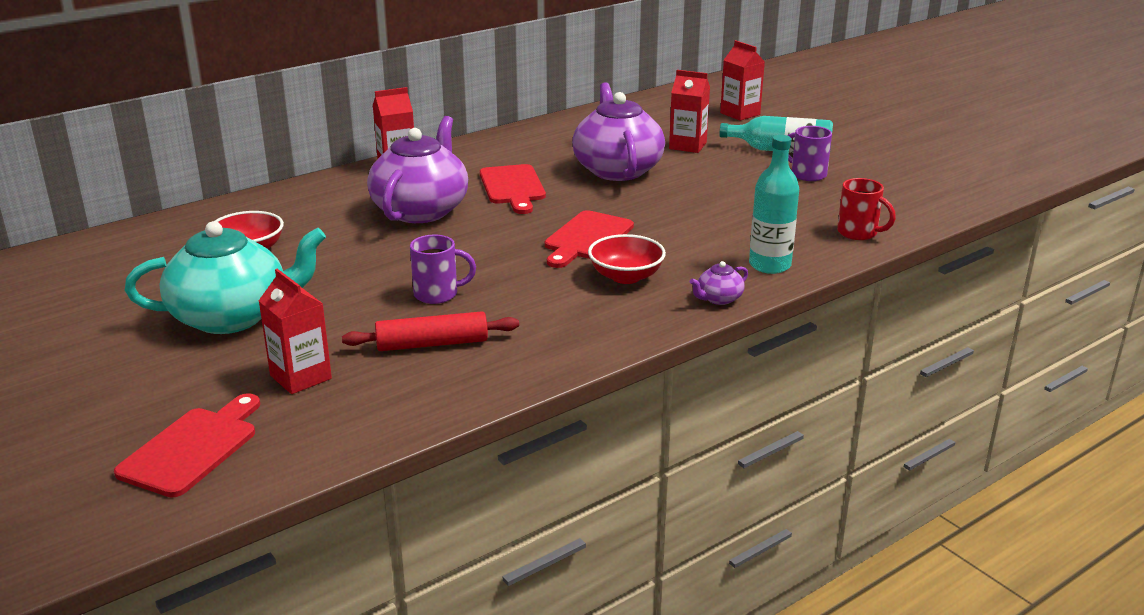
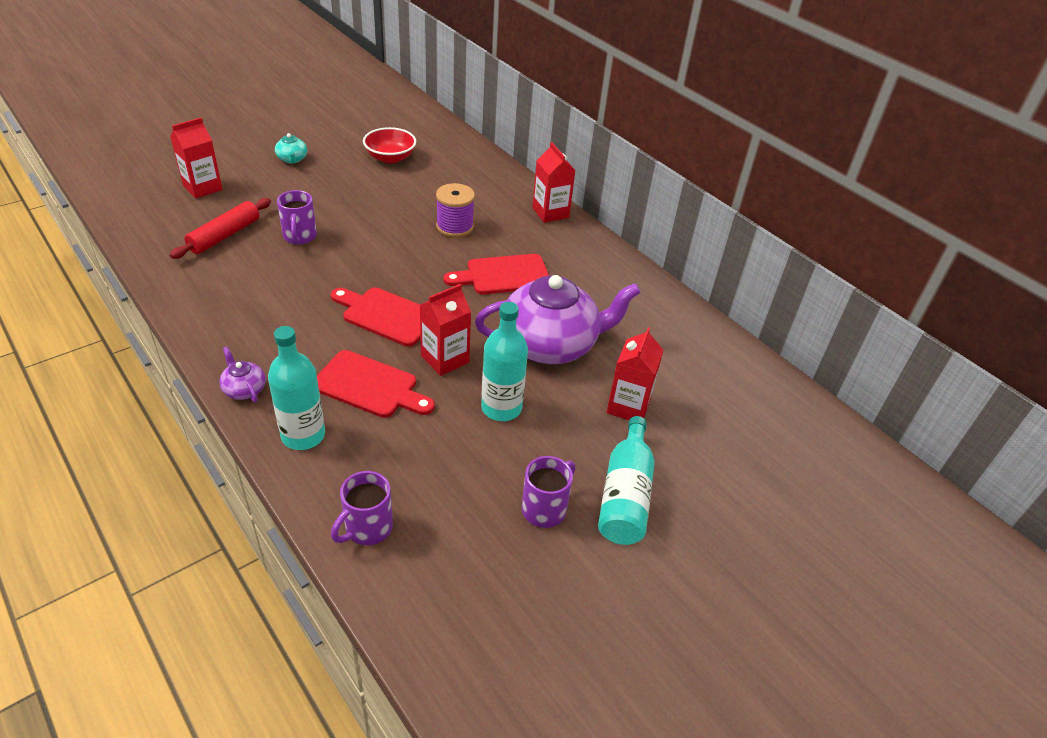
camera: 85 degrees right, 15 degrees up
(193, 448) = (140, 160): red cutting board -> red cutting board (370, 386)
(232, 317) = (292, 159): turquoise teapot -> turquoise teapot, size x0.41
(421, 210) = (455, 227): purple teapot -> purple spool
(432, 344) = (224, 235): red rolling pin -> red rolling pin turned 45 degrees clockwise
(626, 276) = (304, 334): red bowl -> none
(705, 188) = (501, 408): none -> turquoise bottle
(740, 114) = (754, 470): red carton -> red carton (445, 359)
(858, 233) = (367, 528): red mug -> purple mug

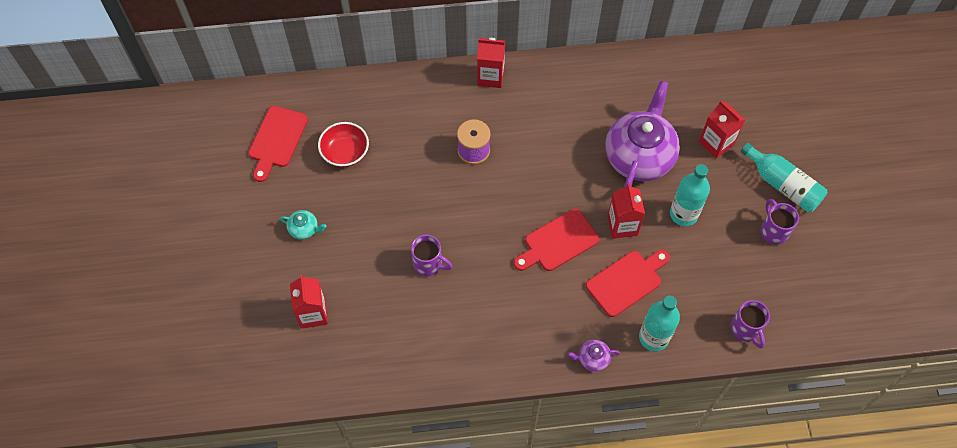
camera: 55 degrees left, 20 degrees up
(224, 235) = (397, 317): red rolling pin -> none
(503, 275) = (551, 147): red cutting board -> red cutting board (277, 140)

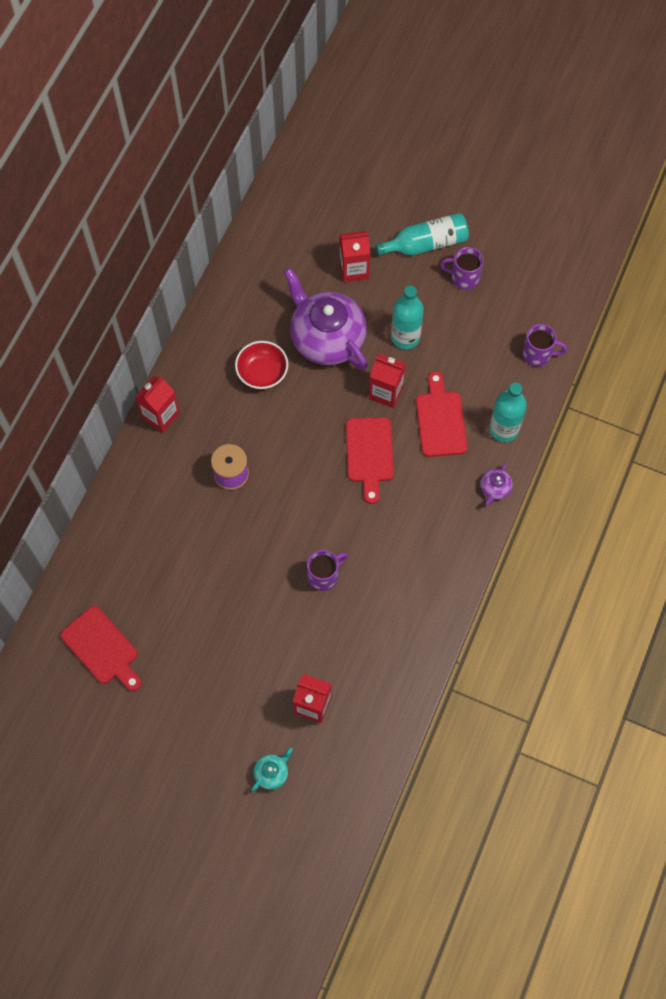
camera: 60 degrees left, 5 degrees up
(304, 229) = (218, 670): turquoise teapot -> turquoise teapot (272, 773)
(345, 152) = (159, 590): red bowl -> red bowl (262, 373)

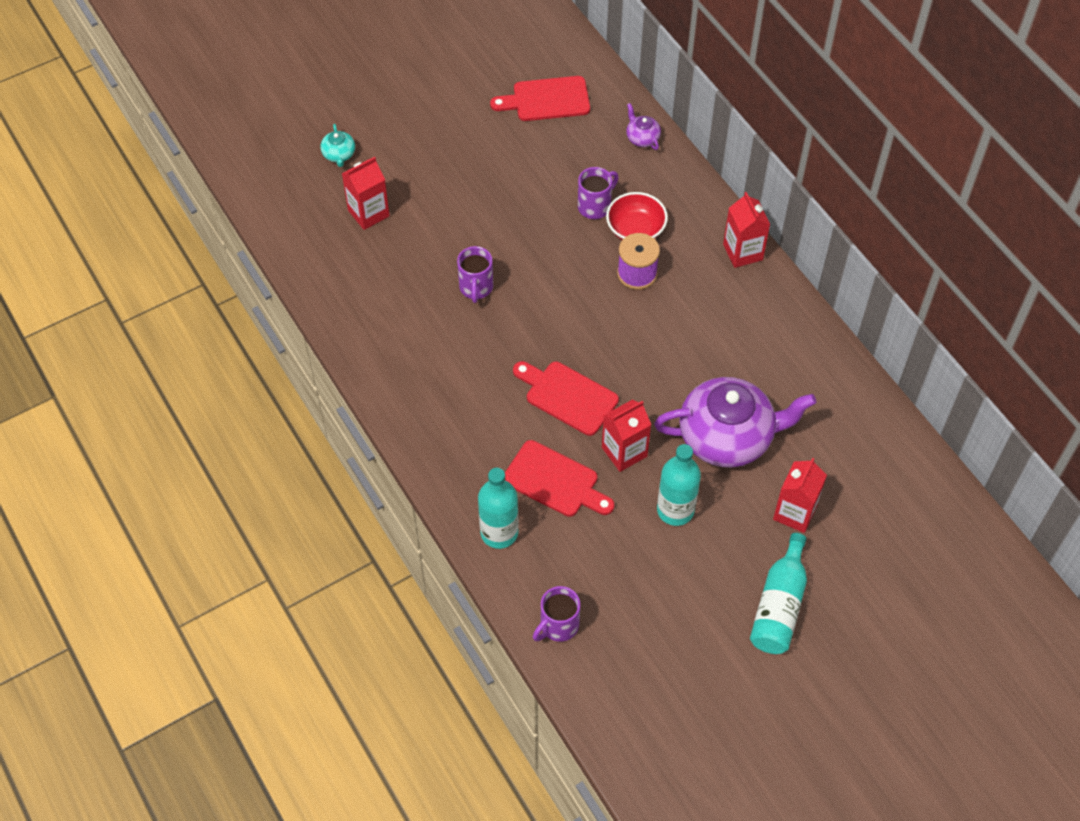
camera: 125 degrees right, 10 degrees down
(262, 373) = (728, 358): red bowl -> red bowl (635, 229)
(464, 278) = (707, 615): purple mug -> purple mug (595, 206)
(495, 488) = (443, 481): purple teapot -> purple teapot (642, 138)

